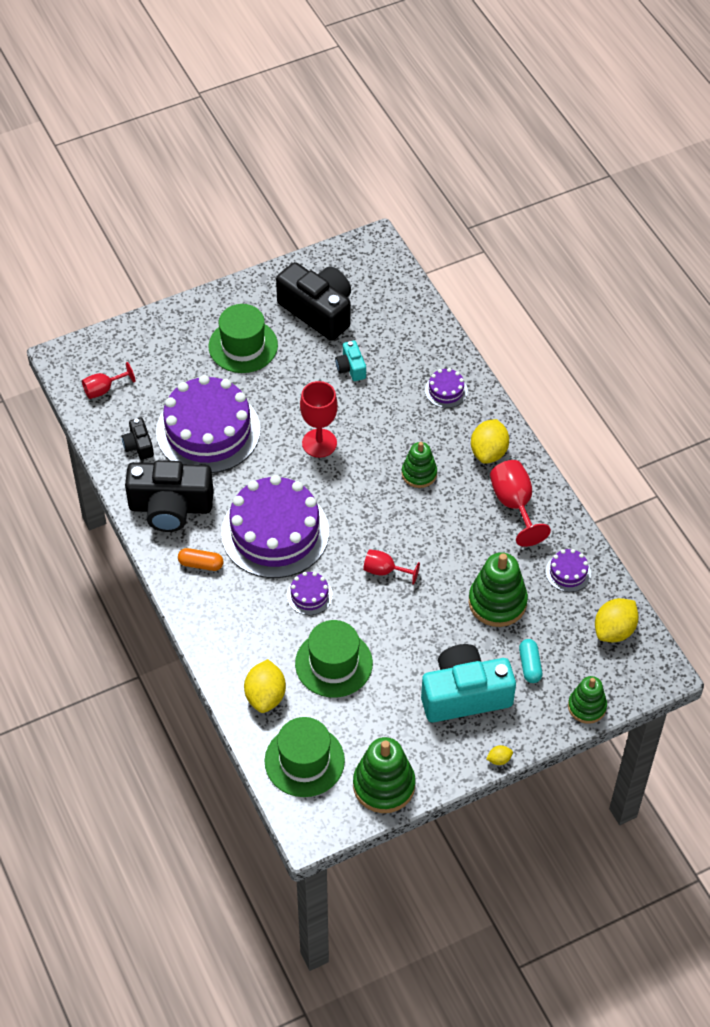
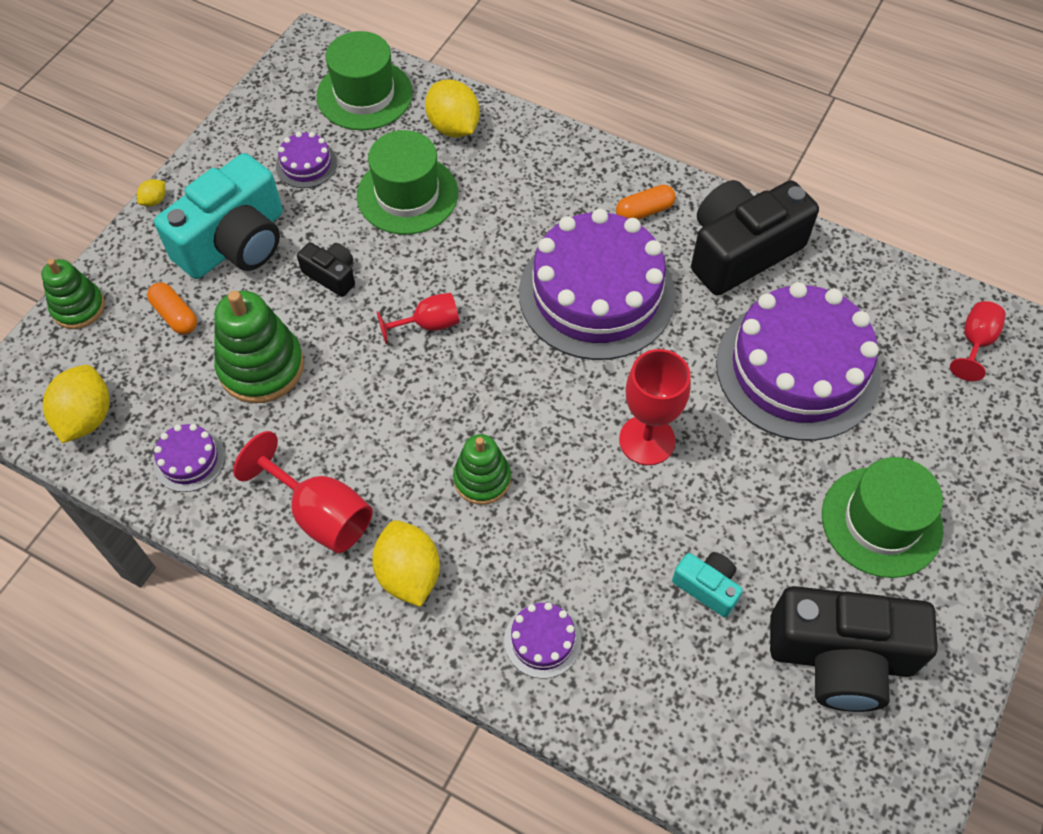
camera: 145 degrees right, 5 degrees up
(138, 445) = (855, 299): black camera -> black camera (331, 275)
(309, 595) = (494, 248): purple cake -> purple cake (306, 164)
(384, 785) = (266, 116): green stacking toy -> none
(530, 665) = (175, 315): turquoise capsule -> orange capsule

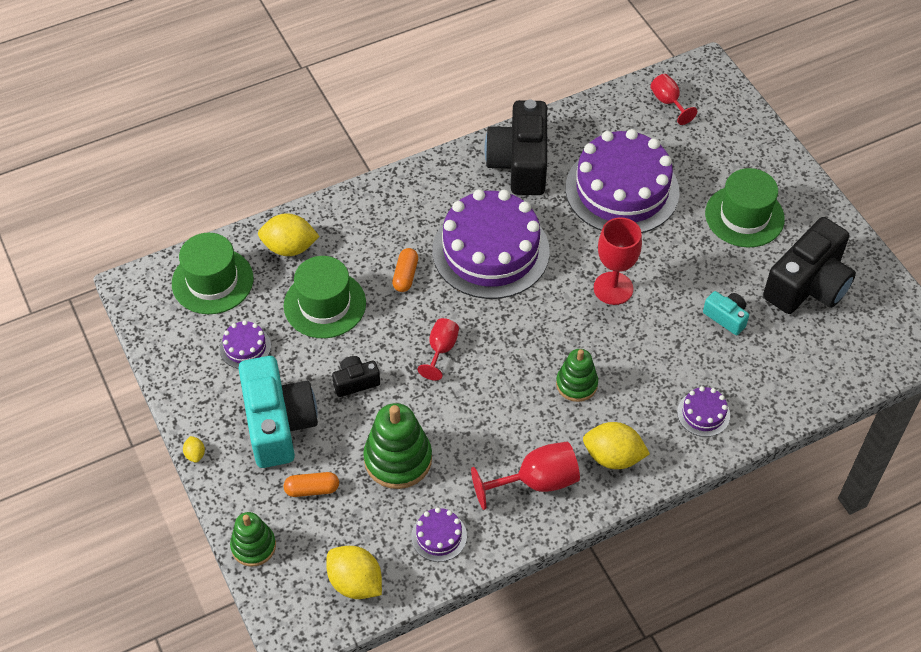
camera: 55 degrees left, 5 degrees down
(644, 211) = (449, 190): orange capsule -> orange capsule (405, 275)
(707, 587) = (726, 317): turquoise camera -> turquoise camera turned 60 degrees clockwise

